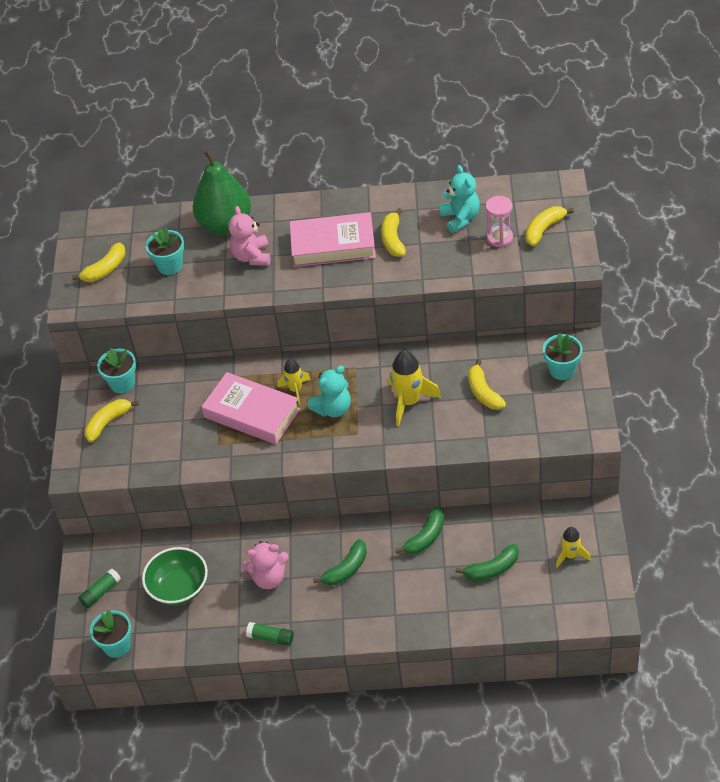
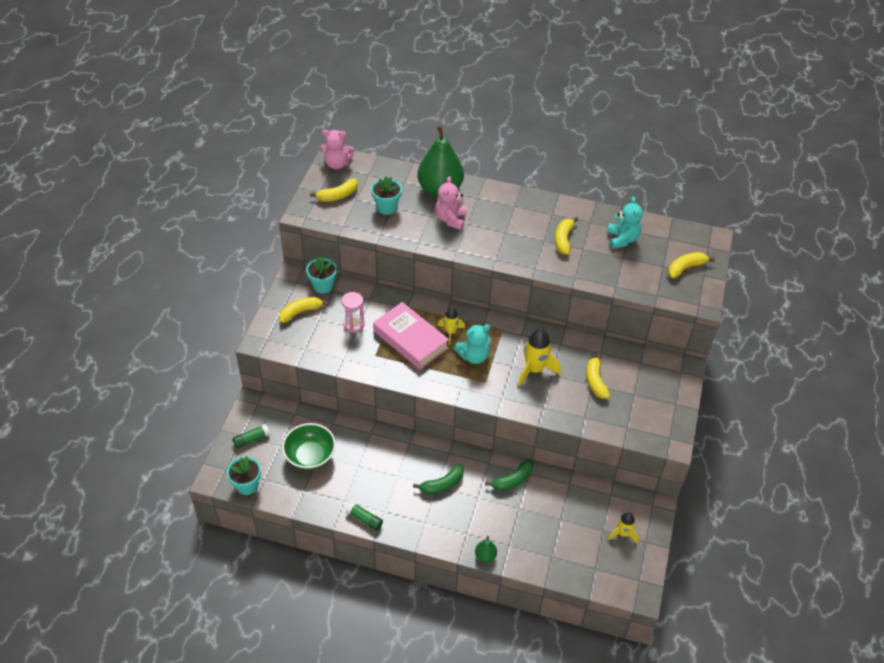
camera: 10 degrees right, 0 degrees up
(269, 578) = (381, 471): pink teddy bear -> pink teddy bear (337, 164)
(333, 245) = (516, 230): pink book -> none
(424, 631) = (485, 556): none -> green pear
(492, 569) = (556, 523): green banana -> none
(499, 238) = (648, 264): pink hourglass -> pink hourglass (354, 324)
(562, 370) = (664, 383): turquoise flower pot -> none

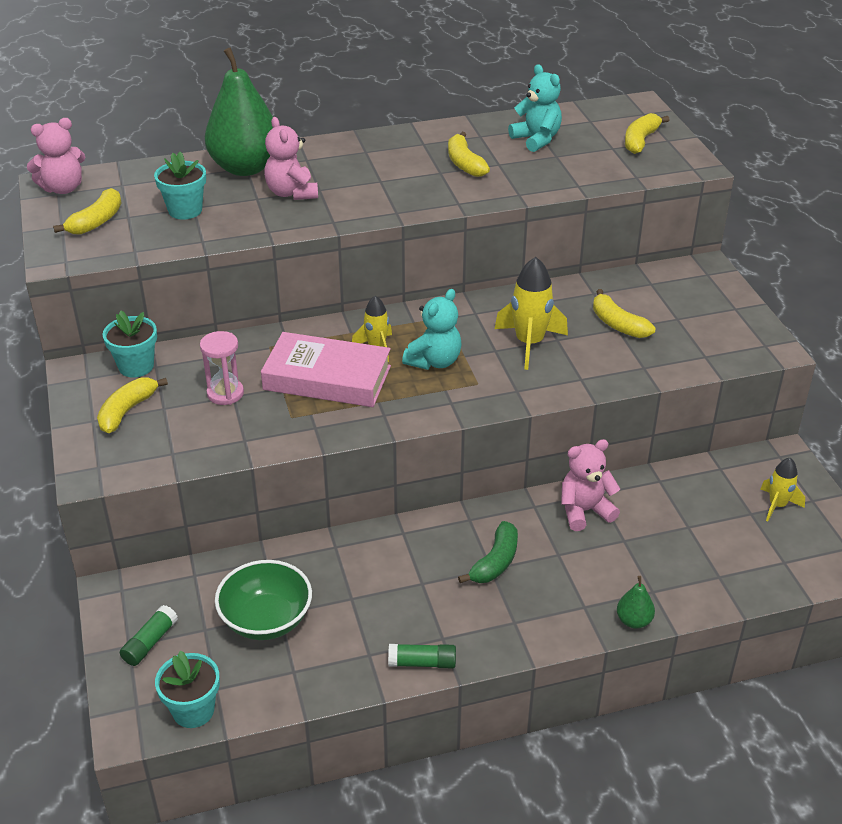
camera: 30 degrees left, 10 degrees down
(512, 480) = (584, 511): green banana -> pink teddy bear

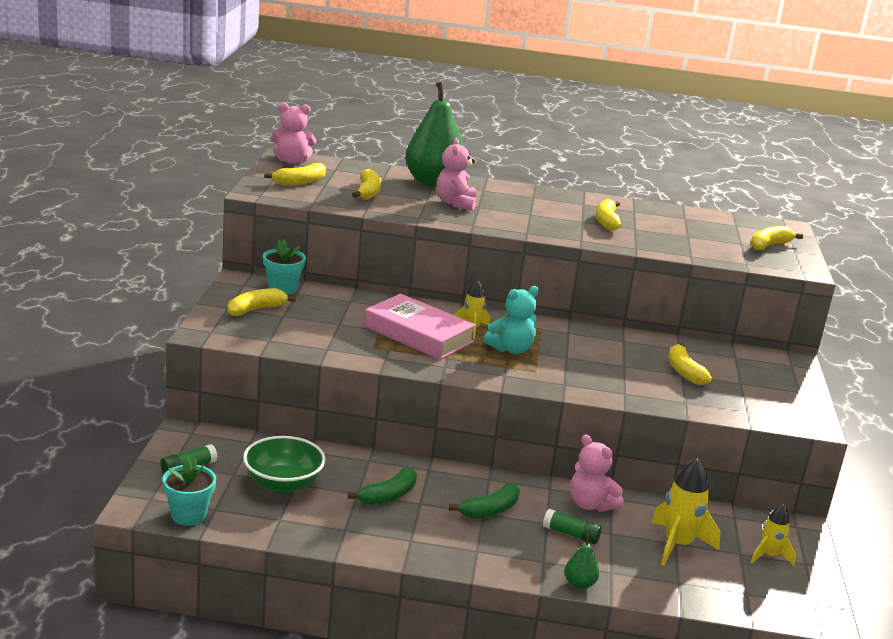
camera: 20 degrees right, 15 degrees down
(185, 210) = (368, 192): turquoise flower pot -> yellow banana
(225, 393) = (334, 321): pink hourglass -> none
(384, 588) = (388, 496): none -> green banana
(422, 663) = (383, 549): green glue stick -> green glue stick (571, 534)
(529, 343) = (598, 361): yellow rocket -> yellow rocket (677, 545)
(536, 139) = (679, 224): turquoise teddy bear -> none
(584, 511) = (590, 504): pink teddy bear -> pink teddy bear turned 135 degrees counterclockwise

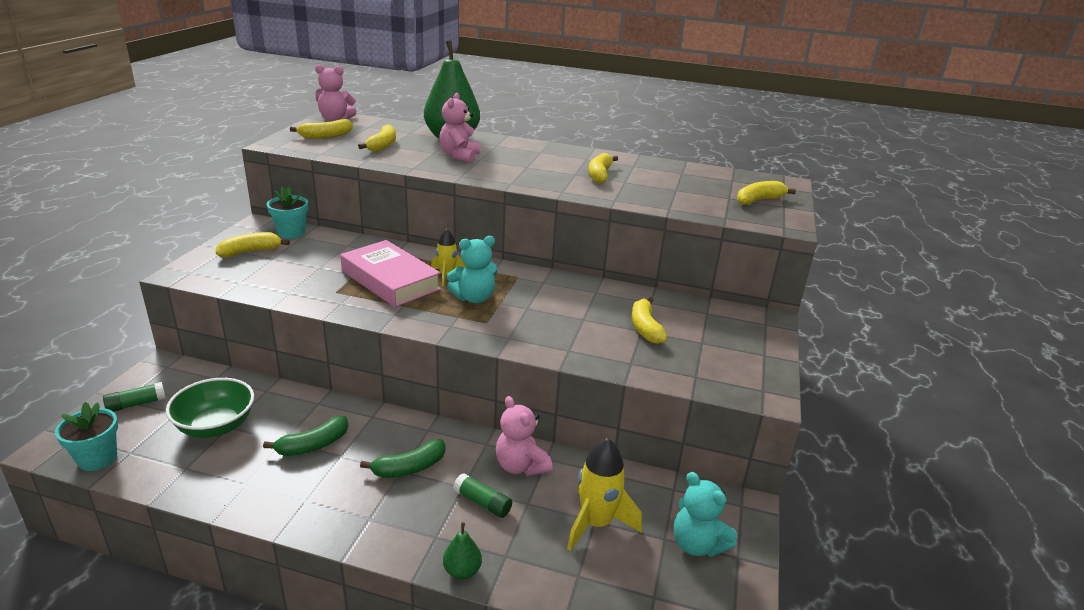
camera: 10 degrees right, 5 degrees up
(769, 556) = (697, 544): yellow rocket -> turquoise teddy bear

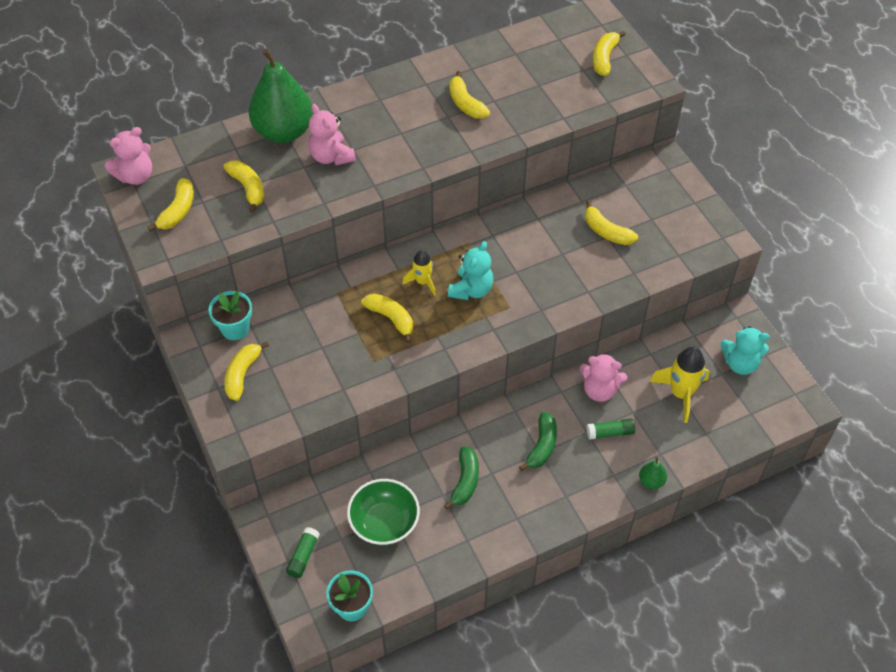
camera: 40 degrees left, 25 degrees up
(390, 280) = (391, 319): pink book -> yellow banana

